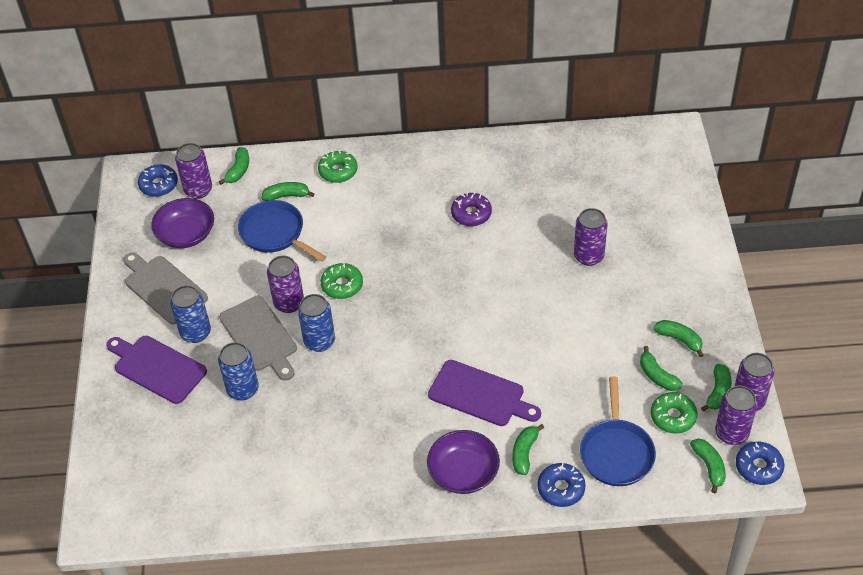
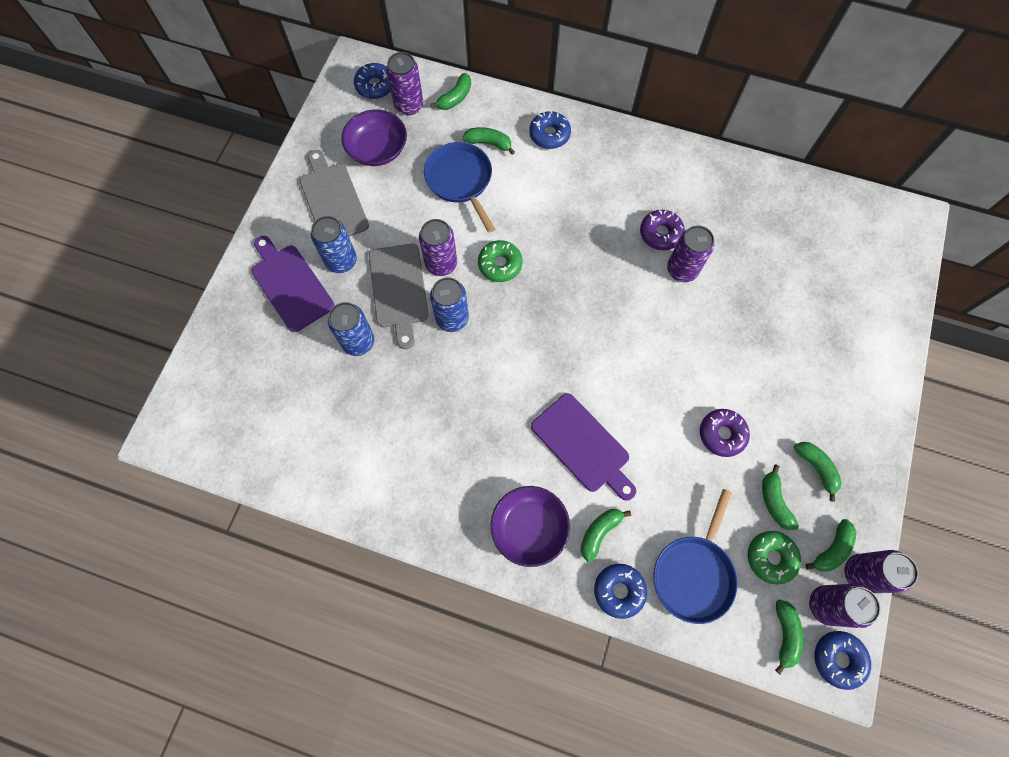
camera: 20 degrees right, 20 degrees up
(338, 171) = (549, 134): green donut -> blue donut
(588, 256) = (760, 330): purple can -> purple can (682, 270)
(592, 343) = (722, 434): none -> purple donut

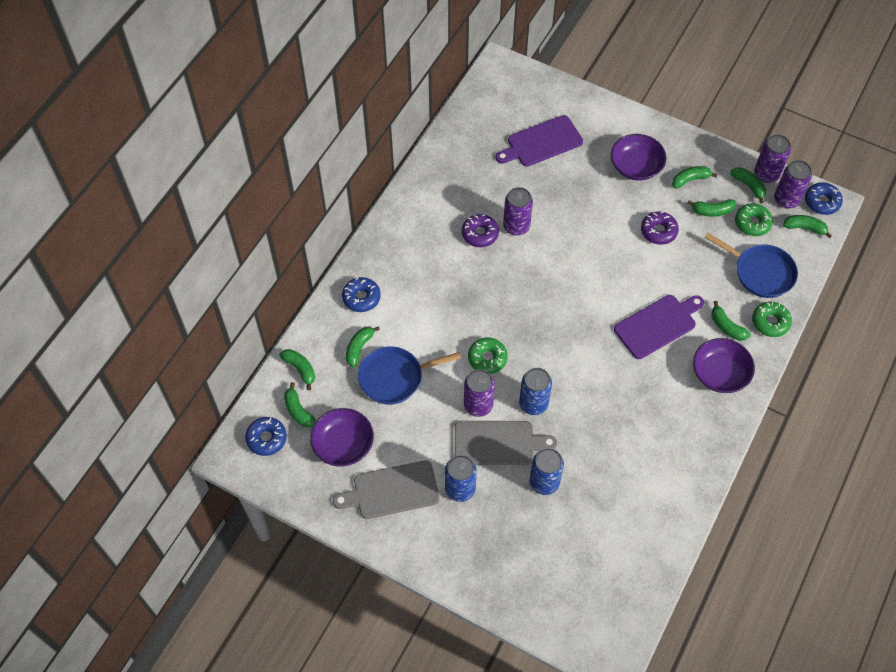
camera: 80 degrees left, 10 degrees down
(290, 284) = (477, 536): purple cutting board -> purple cutting board (541, 142)
(409, 105) = (298, 411): purple can -> green banana
(619, 590) = (770, 322): blue donut -> green donut
(814, 396) = (636, 166): none -> purple bowl

